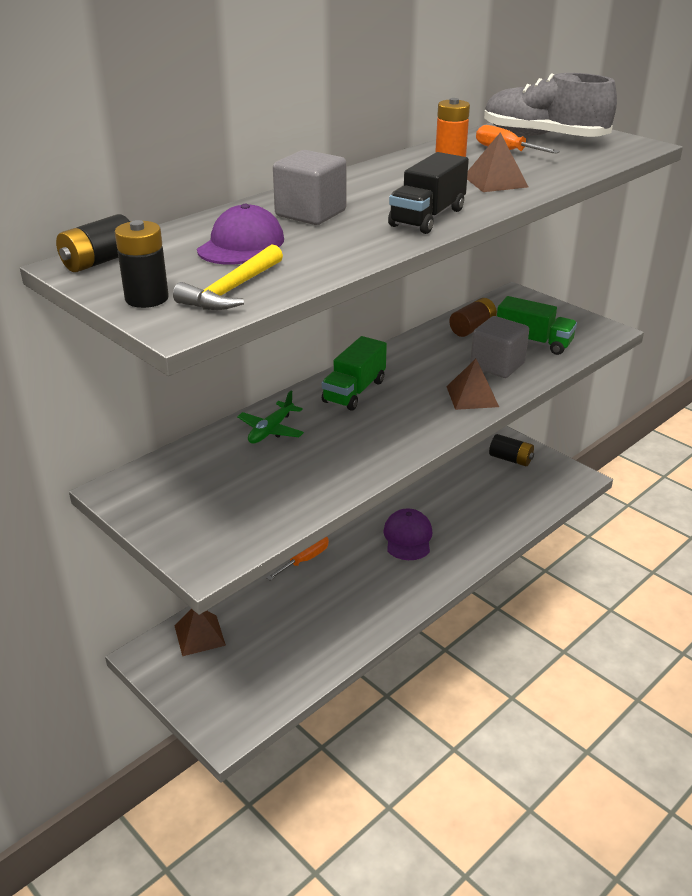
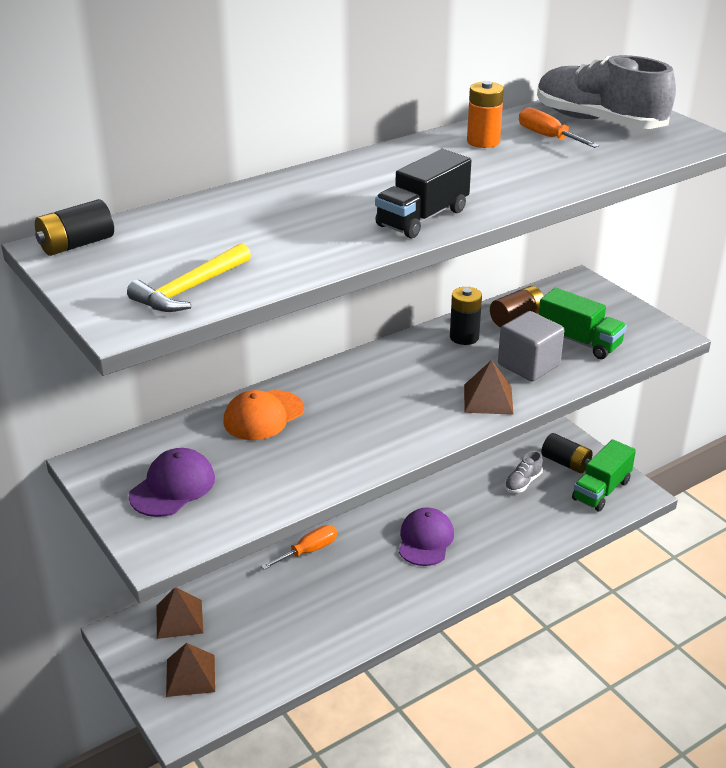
camera: 10 degrees right, 0 degrees up
(147, 298) = (105, 291): black battery -> black battery (464, 337)
(241, 245) = (220, 236): purple cap -> purple cap (172, 487)
(271, 430) = (263, 416): green plane -> orange cap
(310, 213) = (305, 203): grey cube -> none
(354, 391) = (363, 380): green truck -> green truck (601, 490)
(478, 479) = (522, 482): none -> grey shoe
(495, 181) = (516, 177): brown pyramid -> brown pyramid (190, 675)

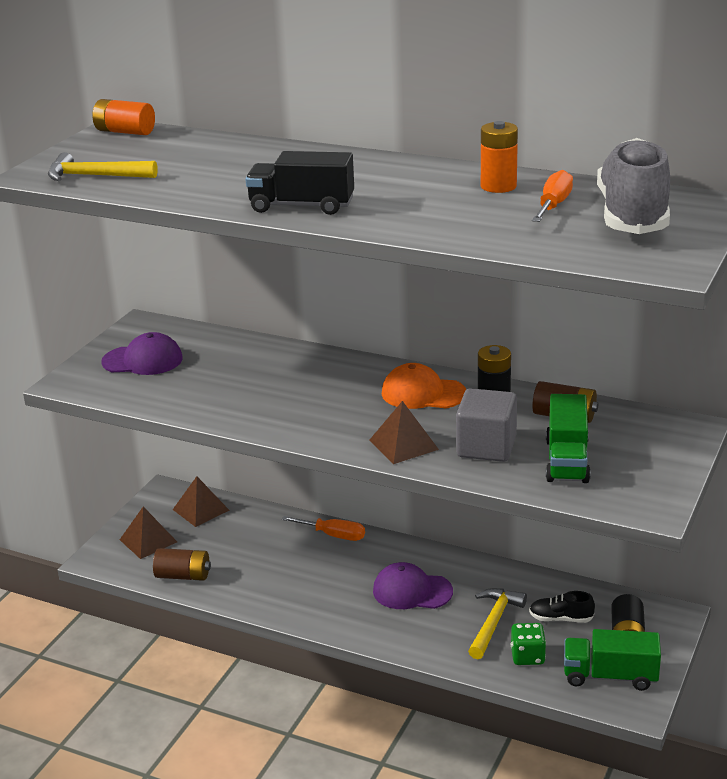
camera: 60 degrees right, 5 degrees down
(76, 244) = (125, 132): black battery -> orange battery
(263, 416) = (266, 359): orange cap -> orange cap (423, 393)
(272, 670) = (183, 576): none -> brown battery
(425, 540) = (412, 591): purple cap -> purple cap turned 150 degrees counterclockwise
(500, 515) = (494, 622): none -> yellow hammer
(522, 482) = (561, 619): grey shoe -> black shoe
(551, 517) = (527, 656): none -> green dice

